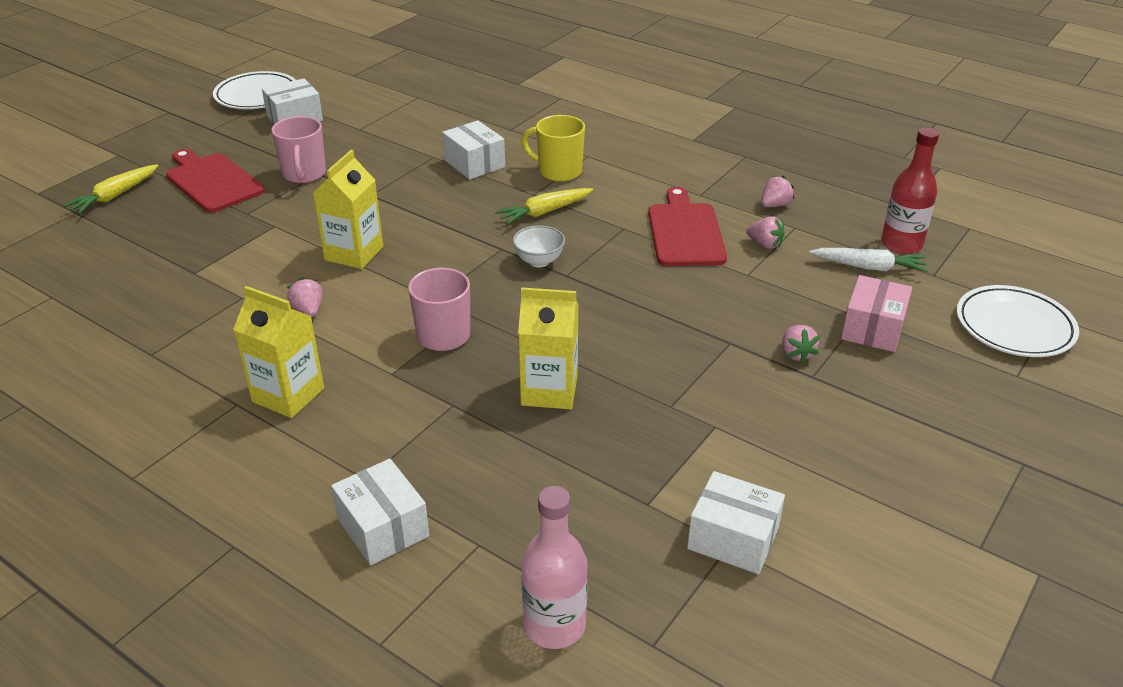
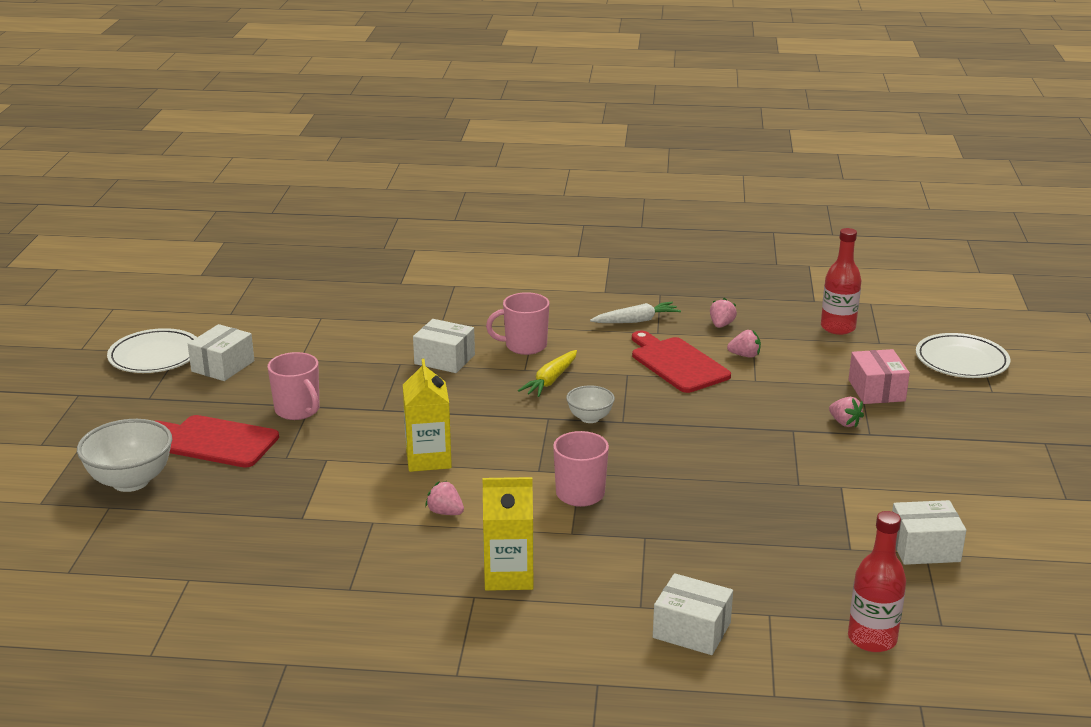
camera: 30 degrees left, 10 degrees down
(115, 196) = (131, 481): yellow carrot -> white bowl
(549, 391) = (704, 503): yellow carton -> none
(554, 625) = (872, 639): pink bottle -> red bottle
(558, 171) = (524, 346): yellow mug -> pink mug
(868, 267) = (832, 350): white carrot -> white carrot (636, 321)

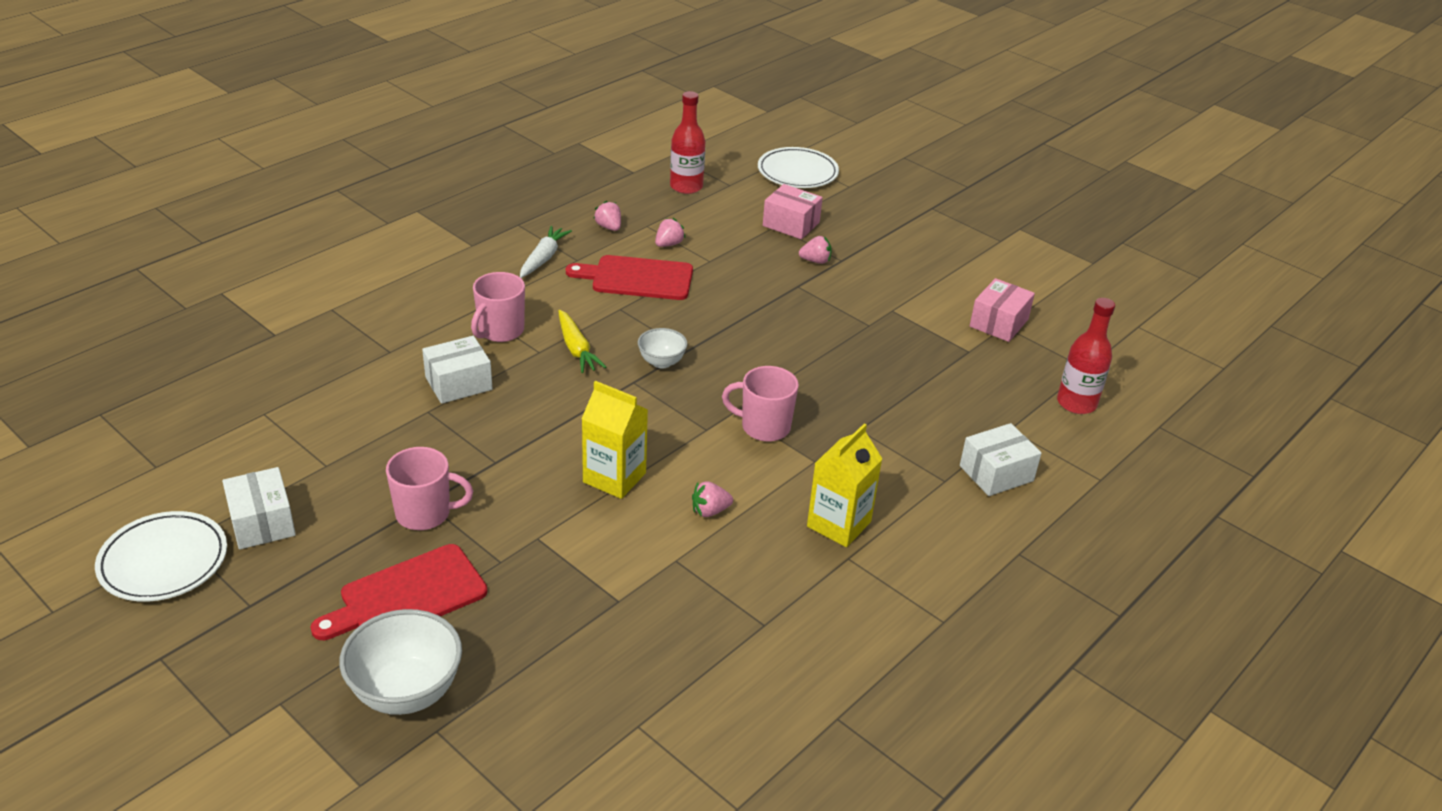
camera: 55 degrees left, 10 degrees up
(924, 548) = (998, 323): white box -> pink box

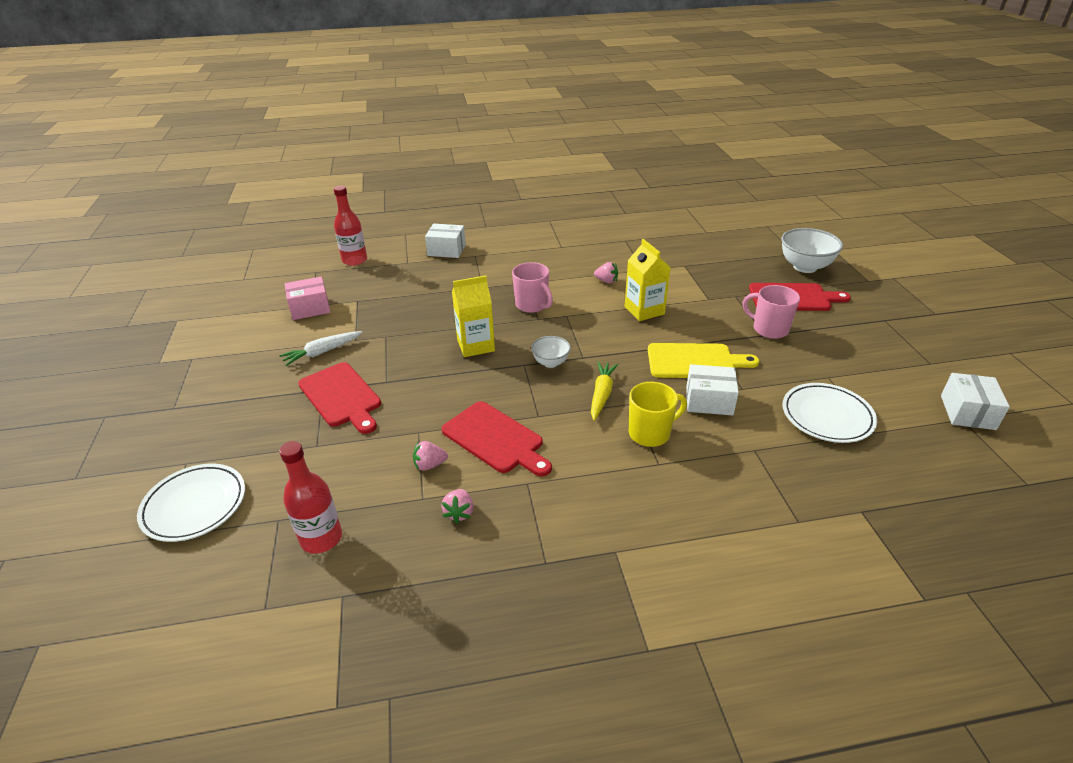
camera: 140 degrees left, 0 degrees up
(163, 561) = (942, 356): white plate -> white plate (827, 416)
(262, 522) = (876, 357): white box -> white box (967, 412)
(500, 331) = (650, 433): pink mug -> yellow mug
(500, 425) = (695, 361): none -> yellow cutting board
(543, 258) = (556, 499): white carrot -> white carrot (322, 352)
(791, 224) = (302, 441): pink box -> none
(815, 261) = (341, 396): pink strawberry -> red cutting board
(839, 524) = (549, 257): yellow carton -> yellow carton (475, 345)

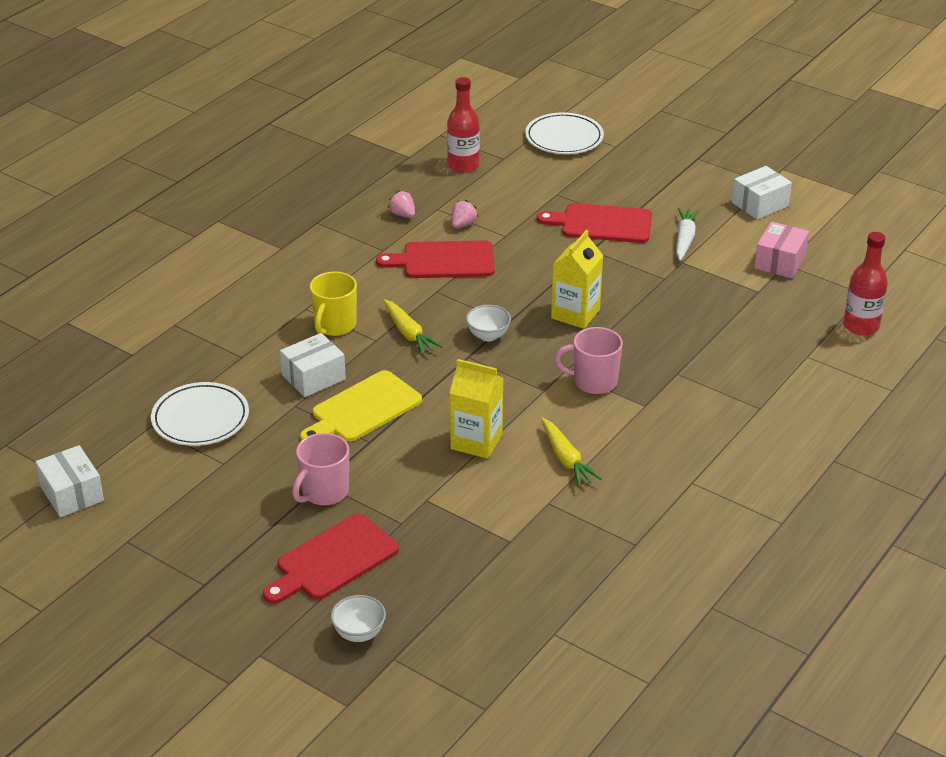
camera: 135 degrees right, 0 degrees up
(446, 250) = (802, 396): white box -> white box (760, 204)
(606, 281) = (566, 459): pink strawberry -> yellow carrot
(769, 329) = (324, 492): pink mug -> pink mug turned 135 degrees clockwise
(805, 267) = (359, 633): white bowl -> white bowl, size x0.56

